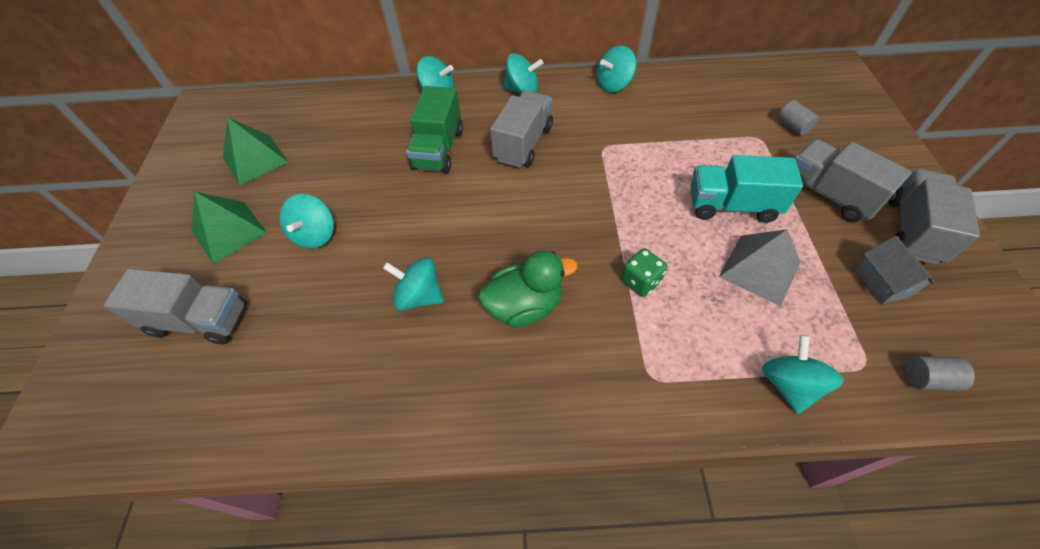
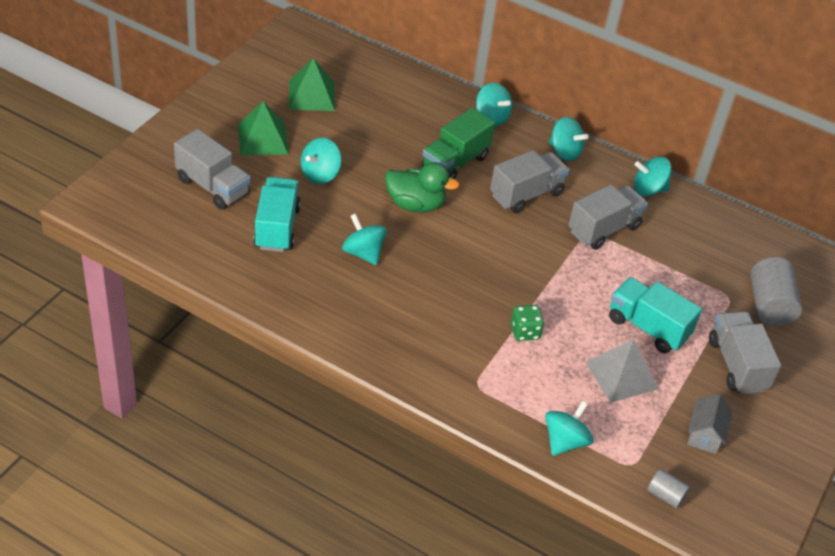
camera: 25 degrees right, 10 degrees down
(305, 325) = (277, 228): none -> turquoise truck
(524, 306) = (429, 299): green duck -> green duck (415, 204)
(793, 127) = (769, 306): grey cylinder -> grey cylinder, size x1.88
(912, 230) = (773, 423): grey truck -> grey truck (604, 229)

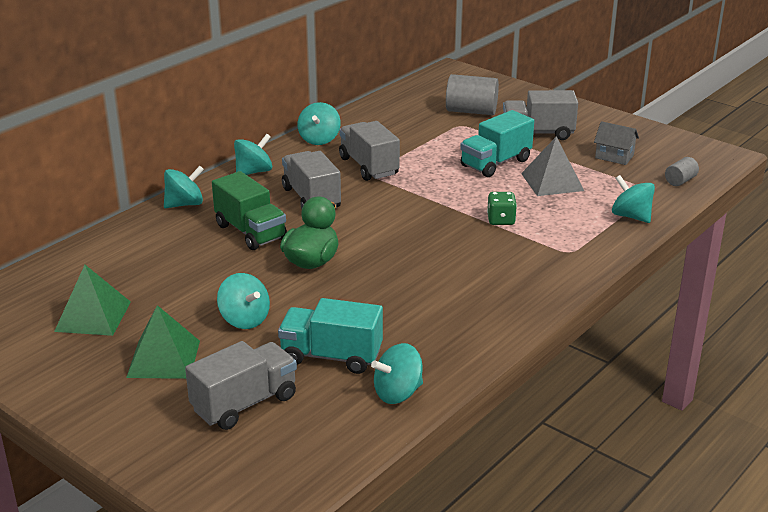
camera: 75 degrees left, 15 degrees down
(363, 253) = (382, 300): turquoise spinning top -> turquoise spinning top (398, 393)

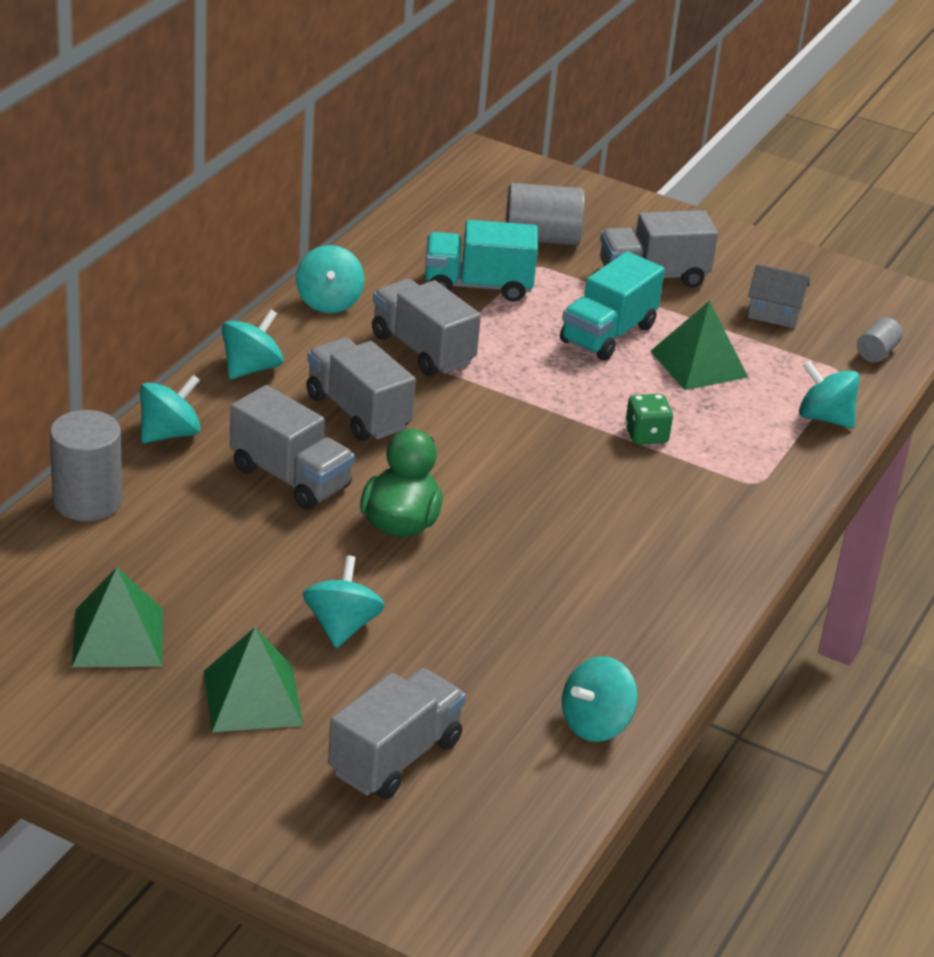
camera: 15 degrees left, 5 degrees up
(114, 238) = (87, 501): none -> grey cylinder
(244, 319) = (342, 626): turquoise spinning top -> turquoise spinning top turned 120 degrees counterclockwise
(250, 232) = (290, 477): green truck -> grey truck
(331, 356) = (486, 675): turquoise truck -> turquoise truck (478, 286)
(552, 182) = (698, 364): grey pyramid -> green pyramid

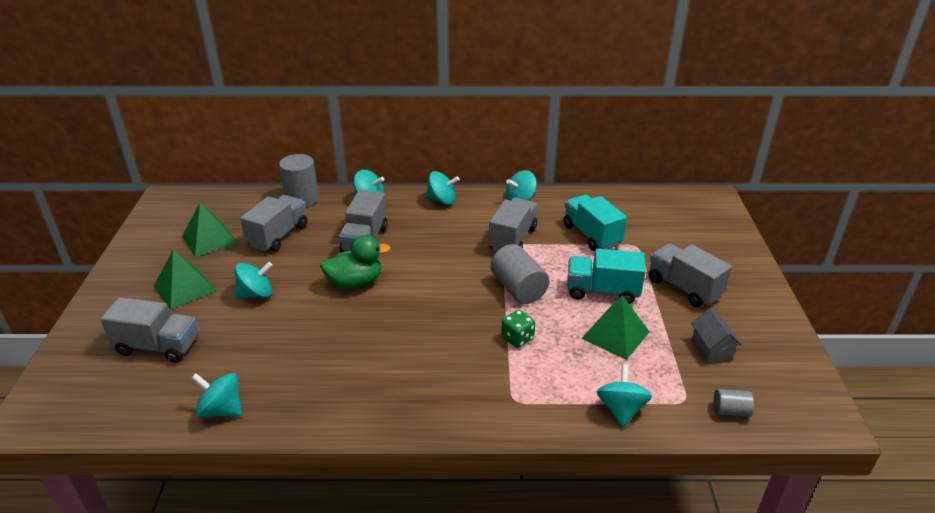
camera: 65 degrees right, 0 degrees up
(357, 412) = (437, 239): grey truck -> grey truck (278, 236)
(541, 238) = (665, 239): grey cylinder -> grey cylinder (518, 289)

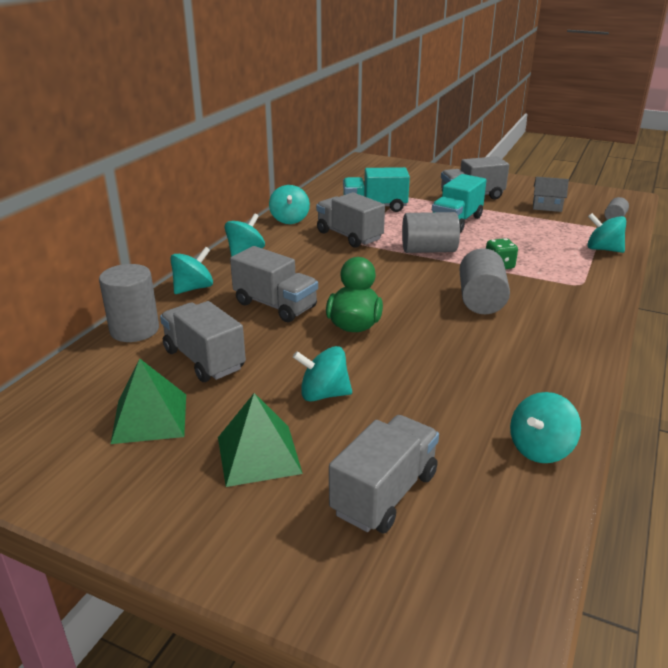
camera: 65 degrees left, 5 degrees down
(256, 294) = (323, 394): turquoise spinning top -> turquoise spinning top turned 90 degrees counterclockwise
(436, 340) = (481, 300): none -> grey cylinder
(615, 335) = (515, 230): green pyramid -> none

